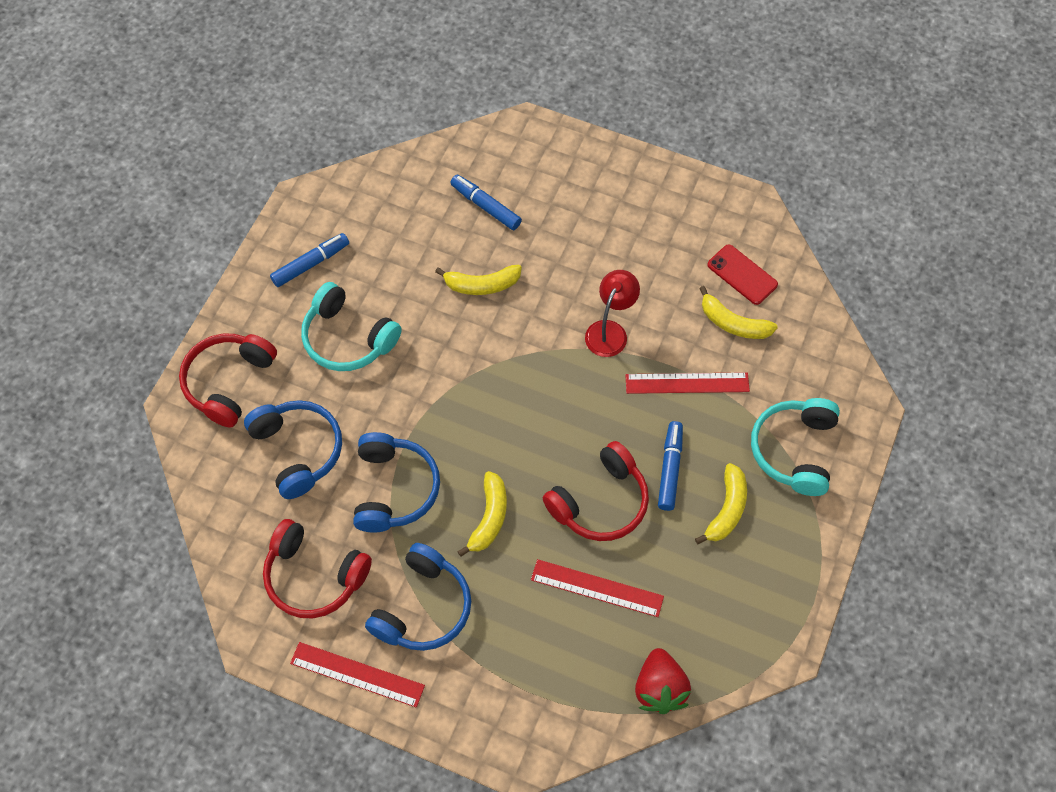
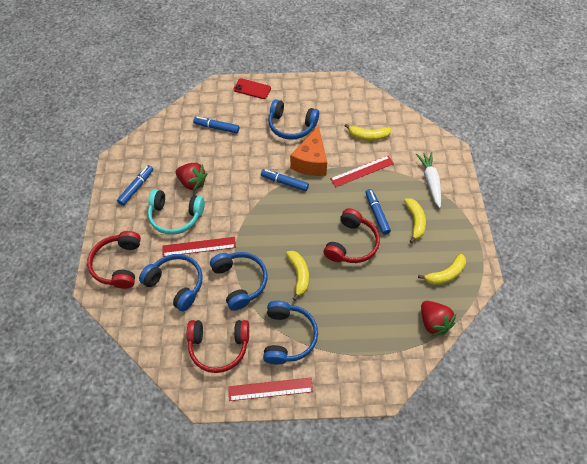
camera: 25 degrees left, 5 degrees down
(400, 290) = (192, 182): none -> red strawberry
(481, 285) = (234, 164): yellow banana -> yellow banana (445, 274)
(547, 350) = (284, 182): none -> blue marker
(597, 588) = (373, 286): red ruler -> red ruler (199, 247)
(610, 331) = (311, 162): red lamp -> orange cheese
(611, 252) = (291, 126): none -> blue headphones
(742, 275) = (360, 113): red phone -> red phone (252, 89)
(794, 450) = (430, 182): turquoise headphones -> white carrot

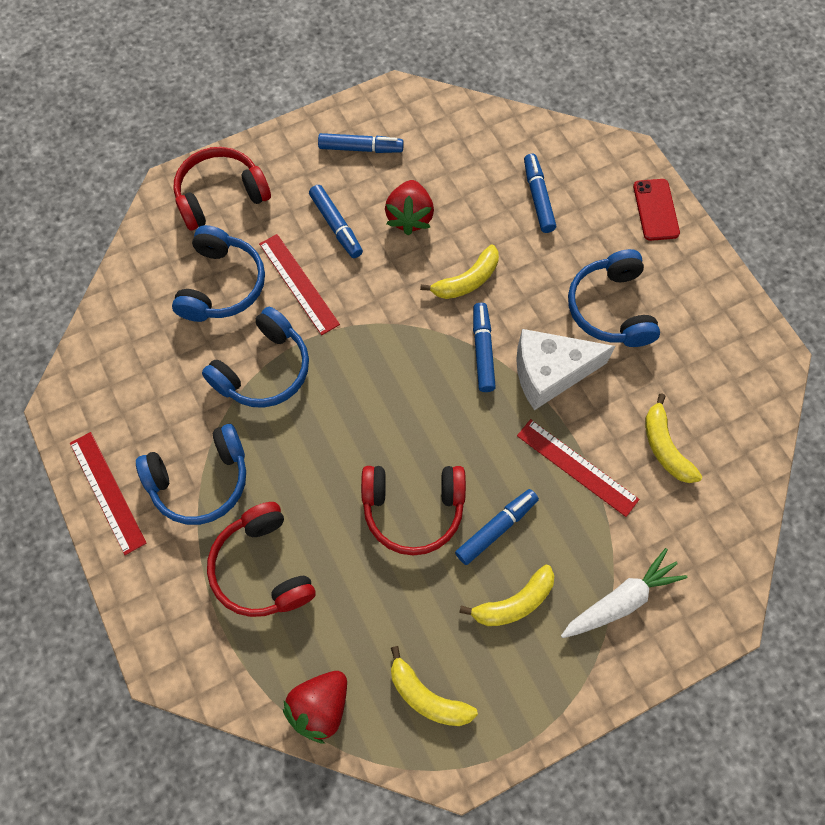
camera: 65 degrees right, 10 degrees up
(175, 216) = (336, 226): turquoise headphones -> blue marker
(219, 346) = (146, 390): red headphones -> red headphones (262, 568)
(299, 275) = (314, 450): yellow banana -> yellow banana (466, 280)
(311, 162) = (550, 373): orange cheese -> white cheese

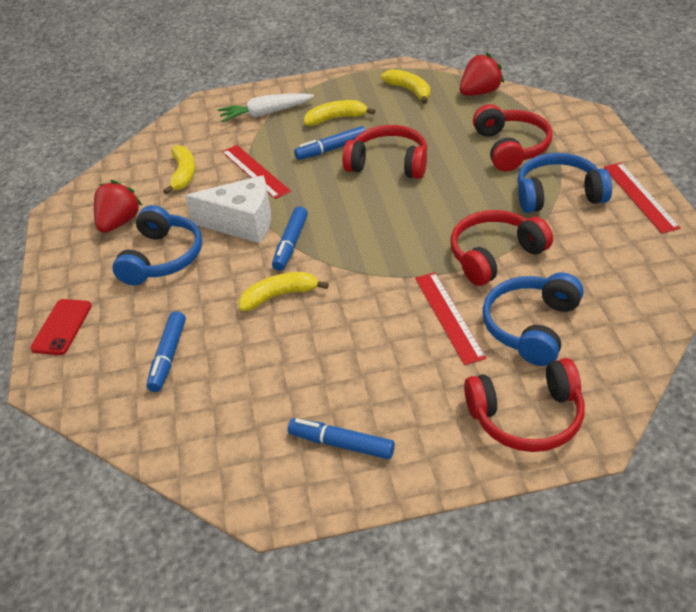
camera: 160 degrees left, 25 degrees down
(264, 369) = (495, 255): blue headphones -> red headphones
(336, 226) = (395, 363): blue marker -> none
(409, 217) = (312, 359): red strawberry -> red strawberry (119, 222)

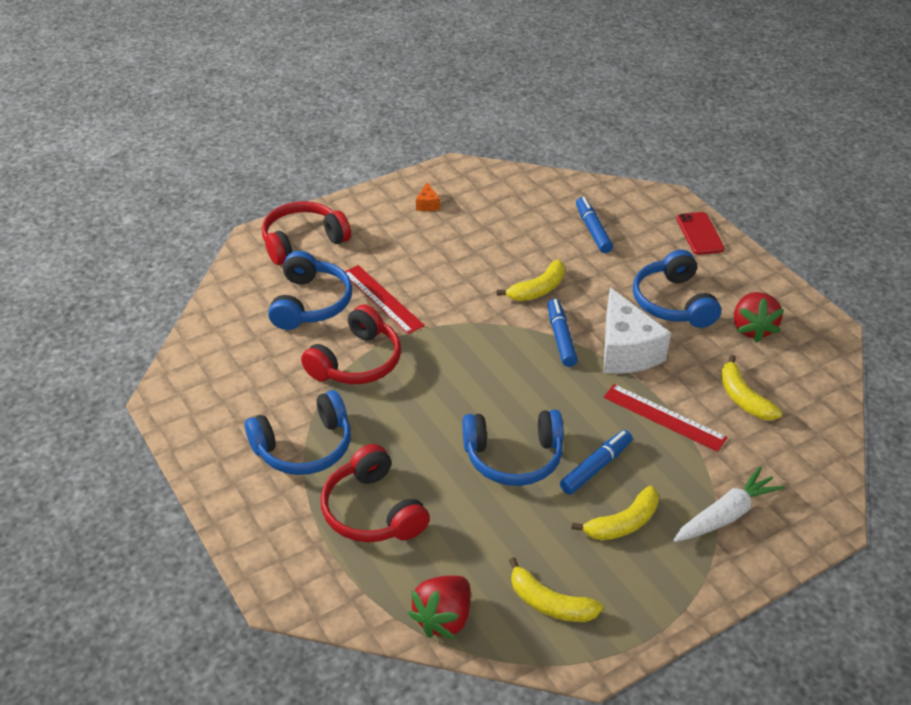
camera: 155 degrees right, 0 degrees up
(242, 223) = (626, 351): white cheese -> white cheese turned 90 degrees counterclockwise
(341, 444) = (427, 204): blue marker -> orange cheese
(389, 163) = (513, 457): red headphones -> blue headphones
(640, 196) = (212, 461): red ruler -> none

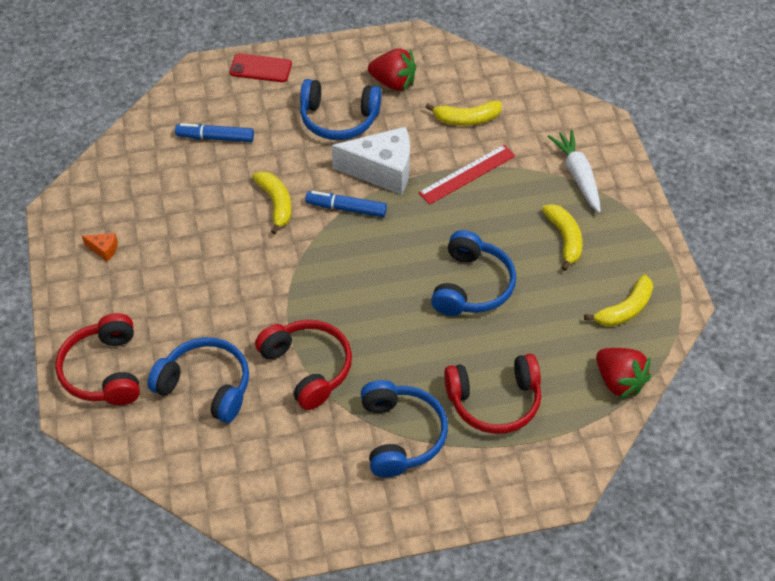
camera: 70 degrees left, 10 degrees up
(382, 299) = (229, 325): red ruler -> none
(596, 467) = (503, 236): blue marker -> none

